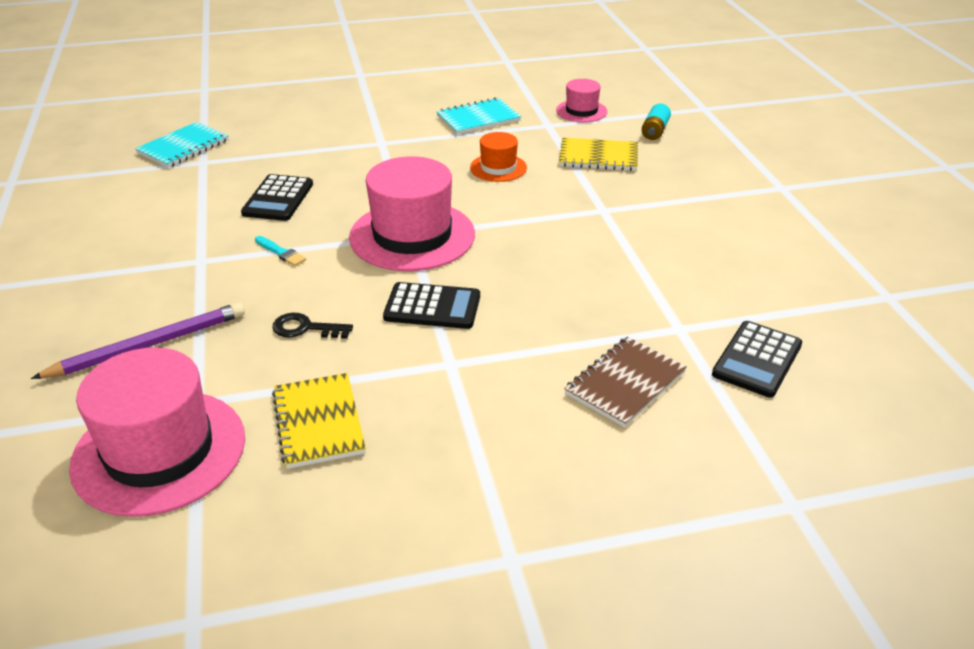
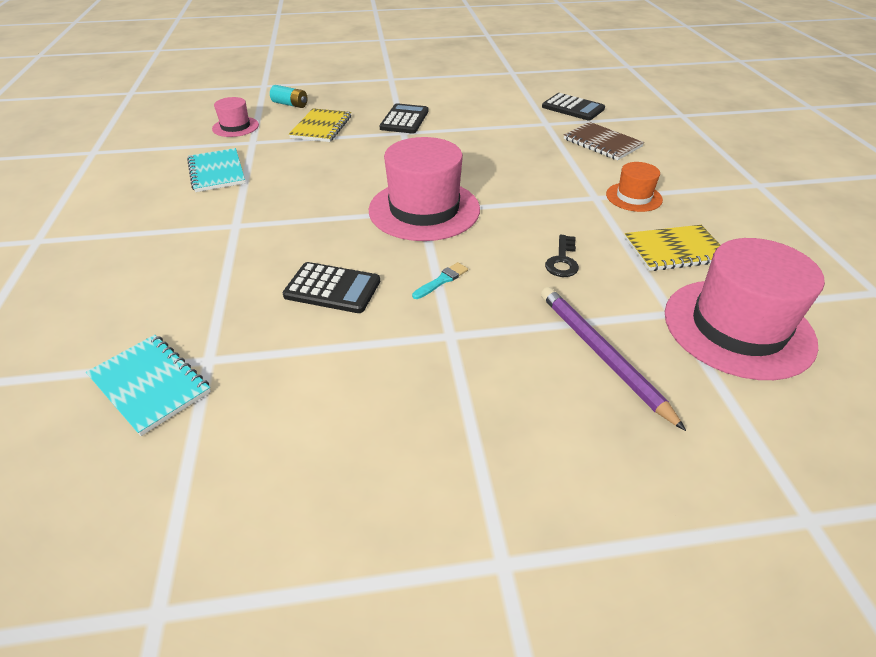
camera: 85 degrees left, 5 degrees up
(432, 307) = (528, 202): black calculator -> black calculator (404, 120)
(498, 168) = (320, 167): orange hat -> orange hat (634, 197)

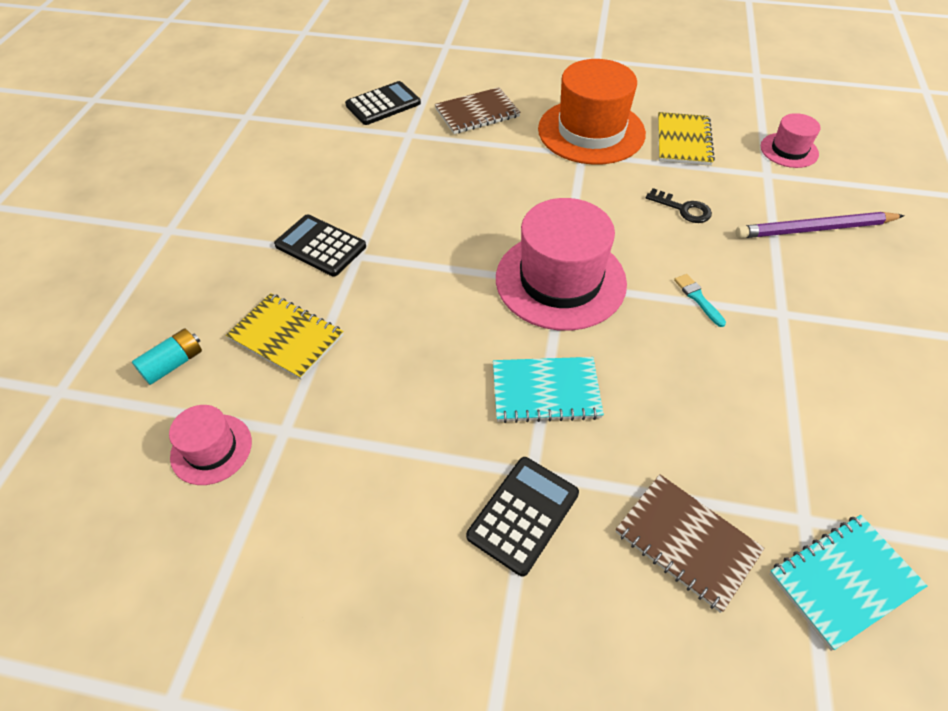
camera: 70 degrees left, 10 degrees up
(184, 297) = (687, 542): none -> brown notebook
(217, 172) = (364, 486): turquoise notebook -> turquoise notebook (545, 391)
(332, 288) = (695, 389): black calculator -> black calculator (523, 514)
(634, 197) = (591, 131): orange hat -> orange hat, size x1.97
(738, 327) = (789, 150): pink hat -> pink hat, size x0.51

